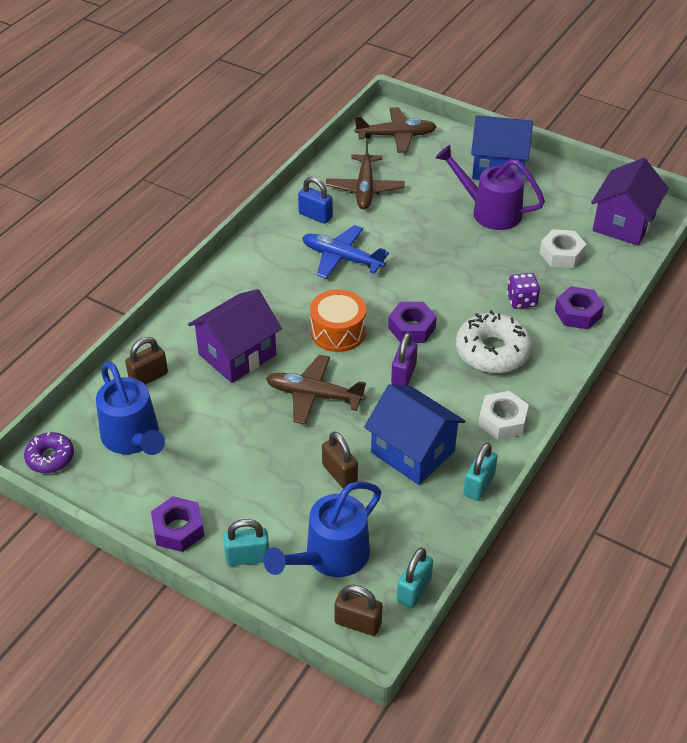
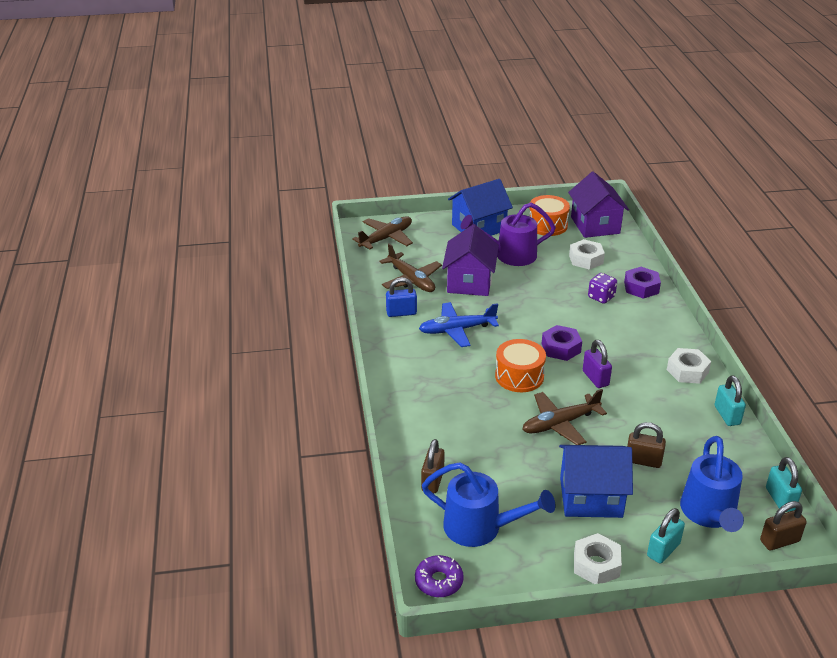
camera: 40 degrees left, 10 degrees down
(178, 529) = (596, 565): purple nut -> white nut
(237, 355) = (474, 429): purple house -> purple house (469, 282)
(413, 452) = (665, 420): blue house -> blue house (591, 497)
(492, 351) = (626, 335): white donut -> none
(572, 199) = (547, 225): none -> orange drum

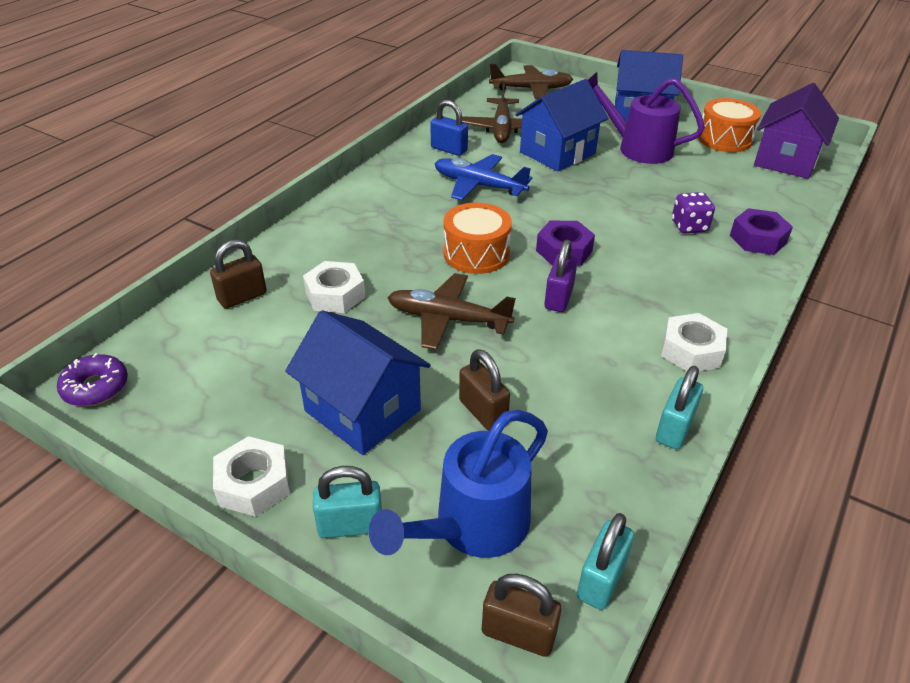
camera: 40 degrees right, 5 degrees up
(469, 282) = (557, 153): purple house -> blue house
(481, 528) = (211, 366): blue watering can -> none
(586, 259) = (725, 185): white nut -> white nut (335, 295)

